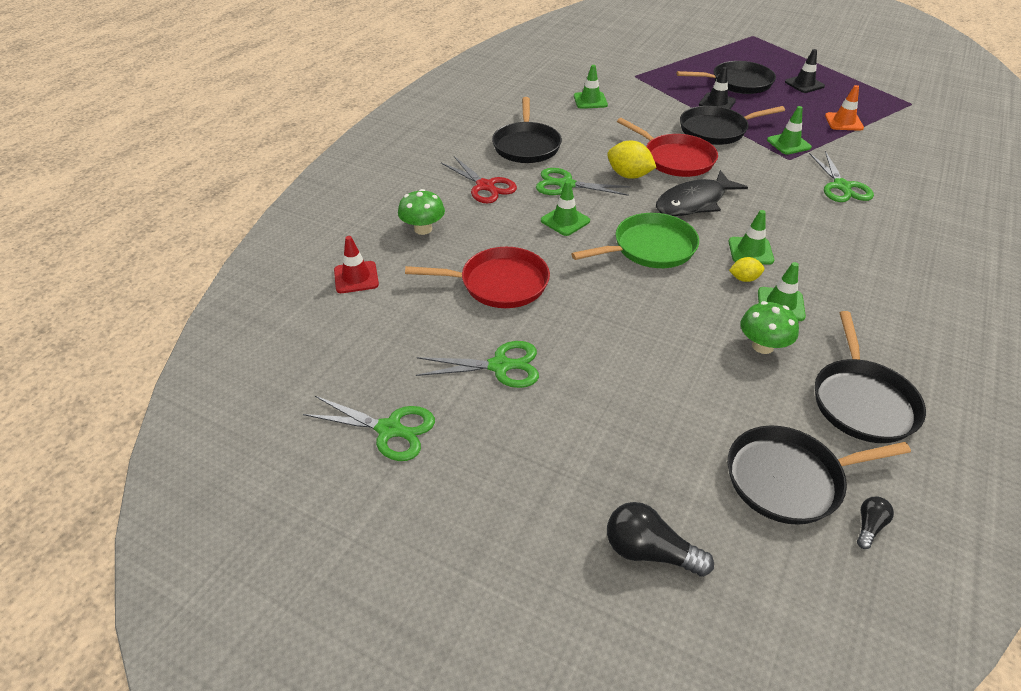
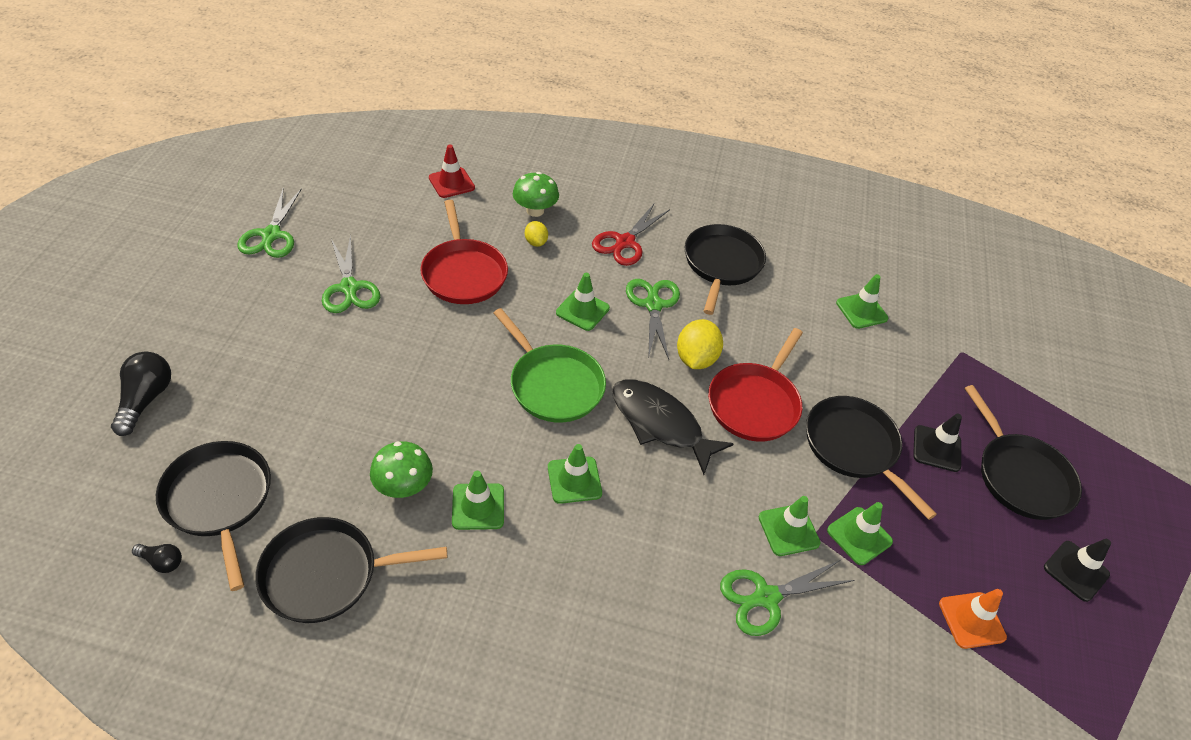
camera: 70 degrees right, 5 degrees up
(526, 146) = (721, 264): black pan -> black pan turned 120 degrees clockwise
(744, 279) = (518, 472): yellow lemon -> yellow lemon (536, 242)
(787, 168) = (788, 530): none -> green traffic cone

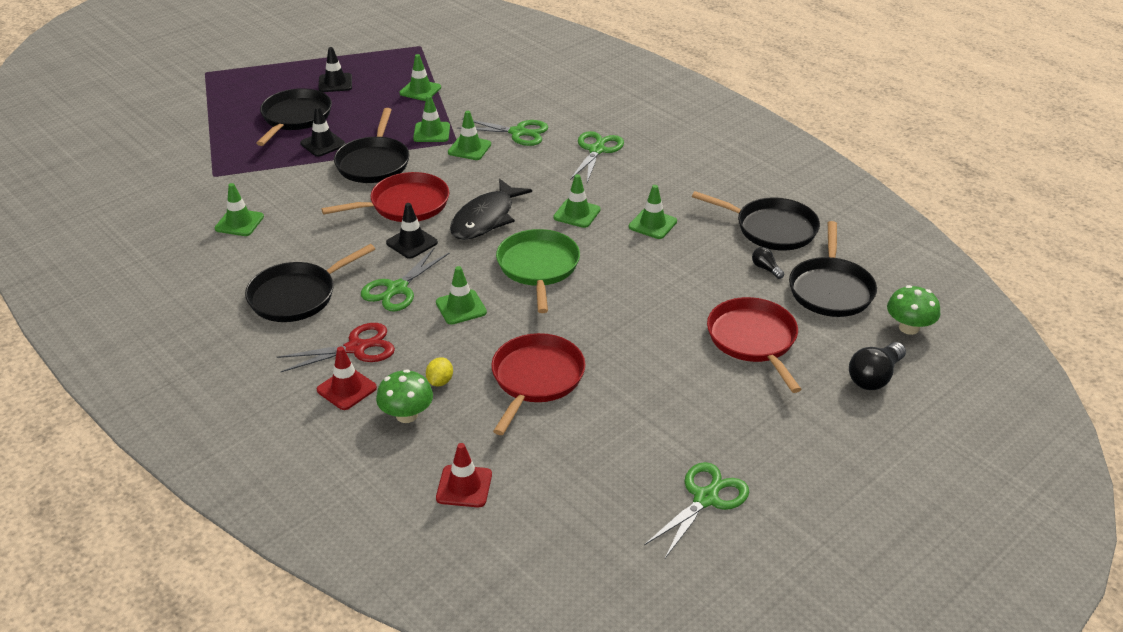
camera: 140 degrees left, 10 degrees down
(162, 561) = (878, 271): black light bulb -> black light bulb (766, 268)
(287, 391) = (753, 340): none -> red pan
(349, 288) = (654, 407): green scissors -> green scissors (596, 150)
(403, 486) = (696, 251): green mushroom -> green mushroom (909, 328)
(596, 211) = (346, 389): none -> red traffic cone
(660, 424) = (486, 219): black fish -> black fish turned 45 degrees clockwise
(696, 359) = (412, 243): yellow lemon -> black traffic cone
(971, 620) = (420, 90): orange traffic cone -> green traffic cone

